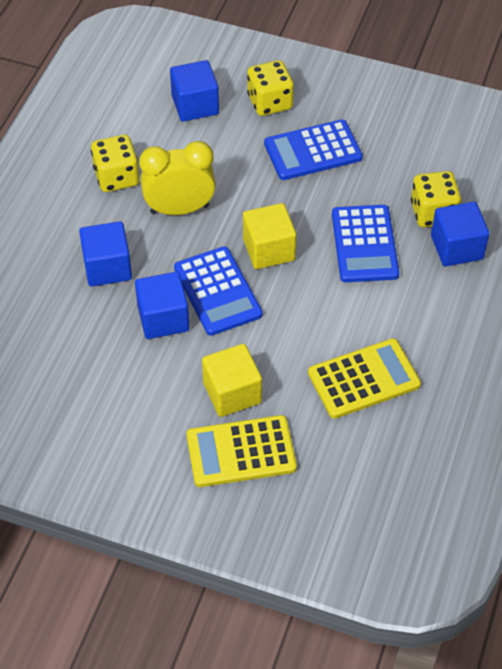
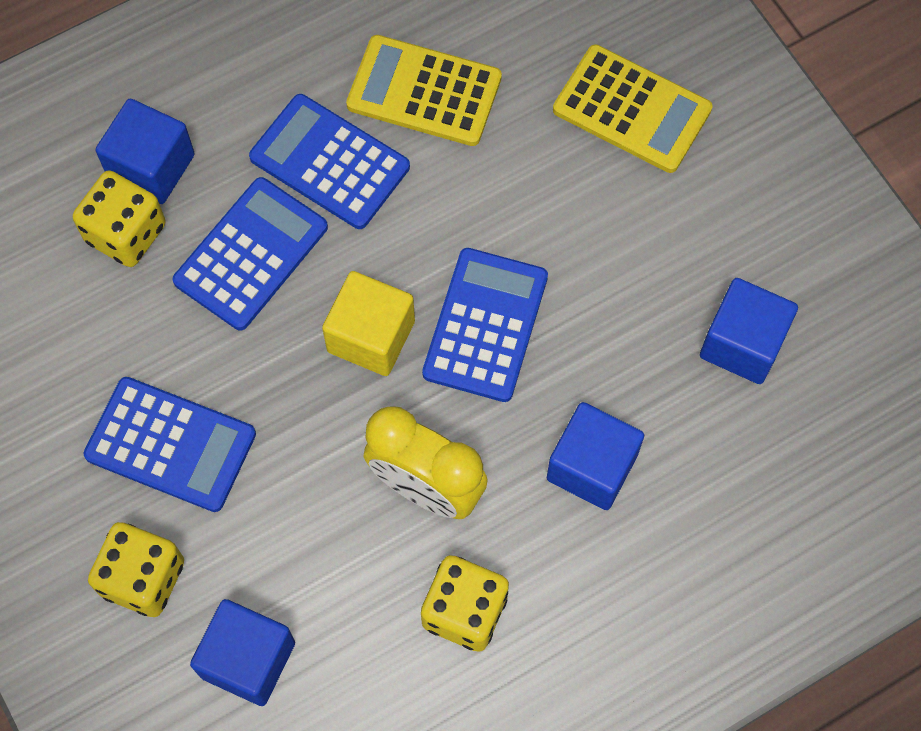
camera: 140 degrees left, 15 degrees up
(163, 318) = (582, 337): blue cube -> blue cube (742, 343)
(232, 393) = (582, 183): yellow cube -> none
(373, 310) = (330, 162): none -> blue calculator

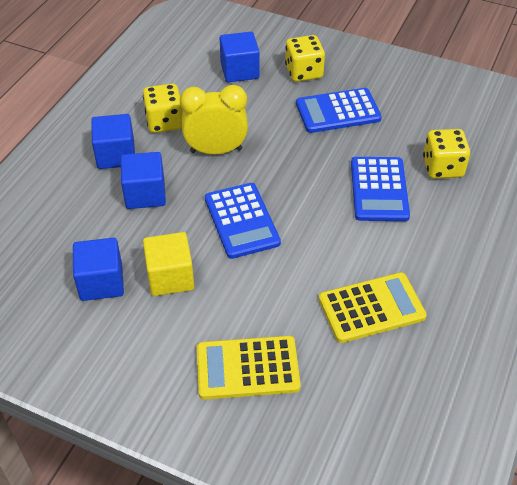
camera: 145 degrees right, 20 degrees down
(151, 167) = (463, 197): blue cube -> blue cube (116, 155)
(330, 162) = (384, 246): blue calculator -> none
(371, 336) = (292, 188): yellow cube -> yellow cube (170, 277)

